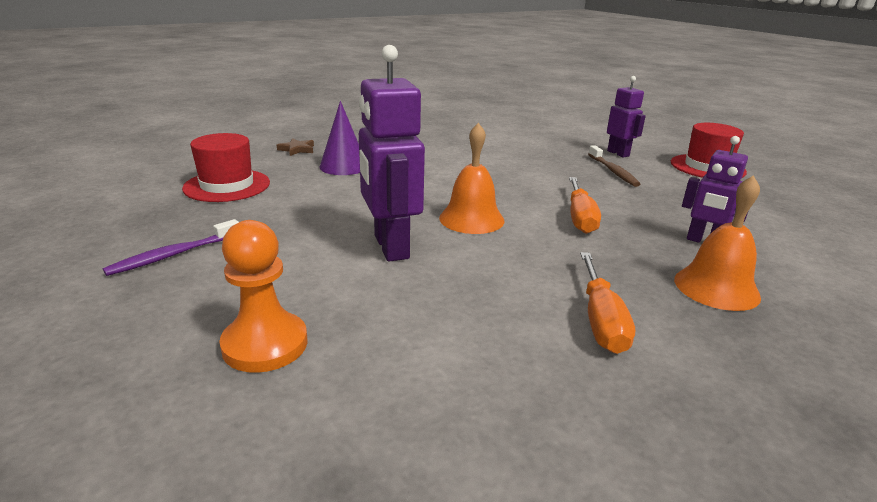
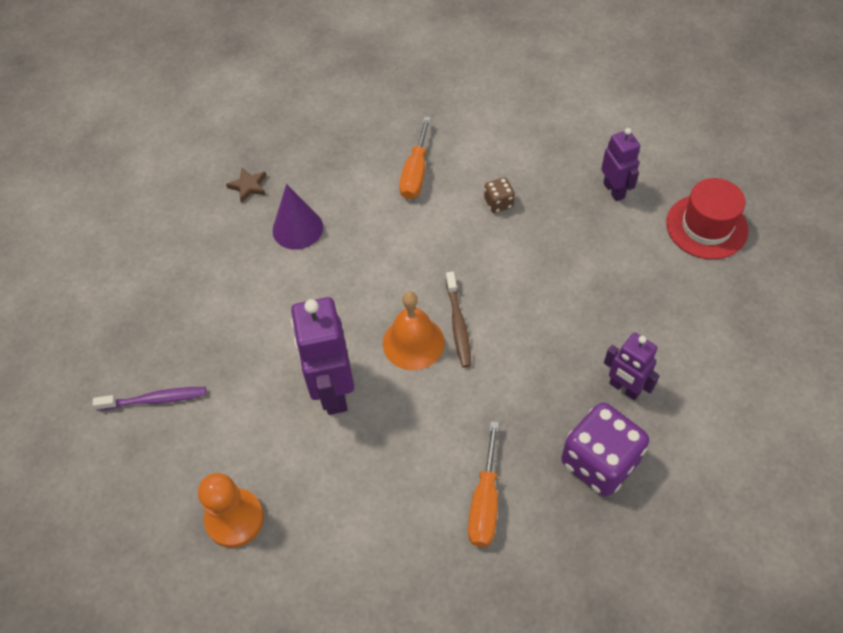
camera: 10 degrees right, 30 degrees up
(174, 255) = (154, 399): purple toothbrush -> purple toothbrush turned 150 degrees counterclockwise
(227, 185) = (183, 274): red hat -> none
(524, 157) = (498, 203): none -> brown dice
(580, 218) = (519, 341): orange screwdriver -> orange screwdriver (415, 173)
(613, 171) = (590, 238): brown toothbrush -> brown toothbrush (458, 324)
(716, 287) = (599, 462): orange bell -> purple dice

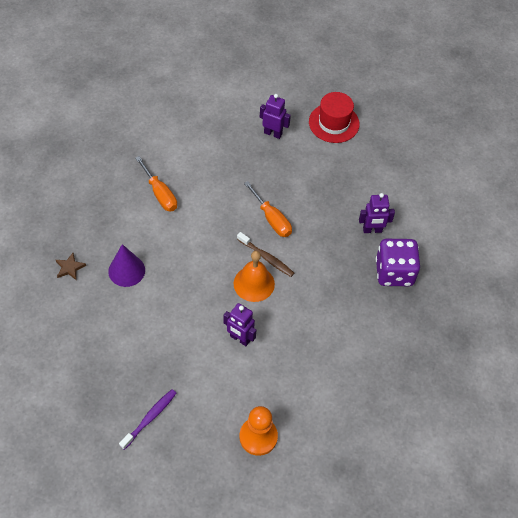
camera: 50 degrees left, 0 degrees up
(333, 391) = (239, 338): purple robot -> purple robot, size x0.60
(485, 502) = (364, 331): orange screwdriver -> orange screwdriver (272, 219)
(498, 203) = (222, 180): brown dice -> none

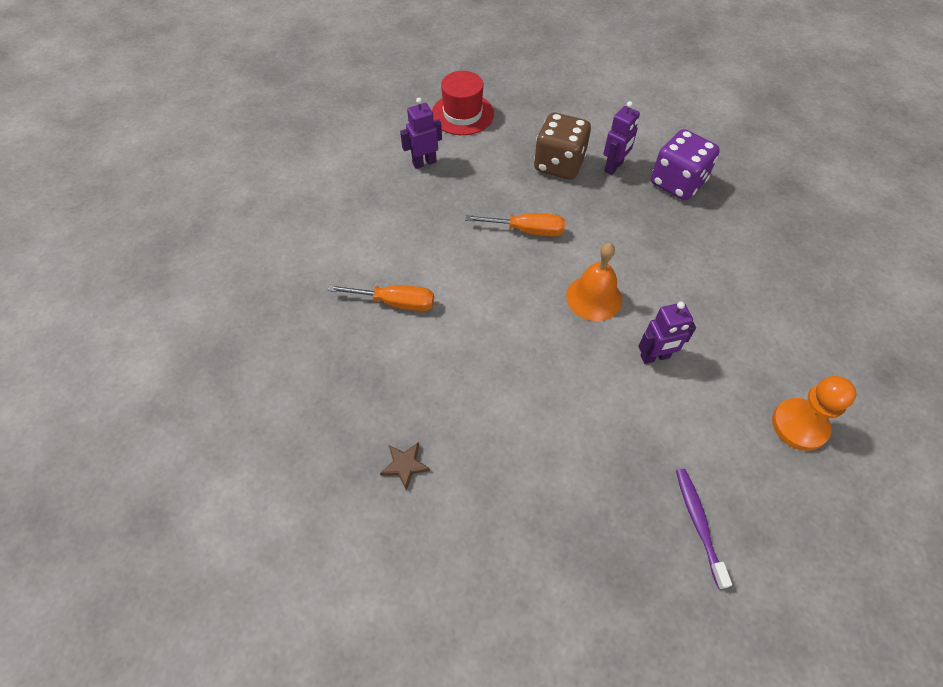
camera: 45 degrees left, 0 degrees up
(126, 270) = (467, 406): purple cone -> none
(266, 257) = (570, 266): brown toothbrush -> none
(343, 200) = (559, 164): none -> brown dice

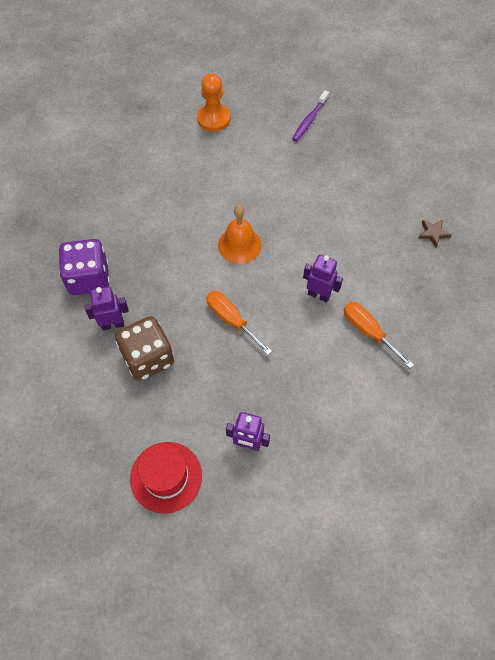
camera: 140 degrees left, 5 degrees up
(655, 357) = (244, 191): purple robot -> purple robot (319, 295)

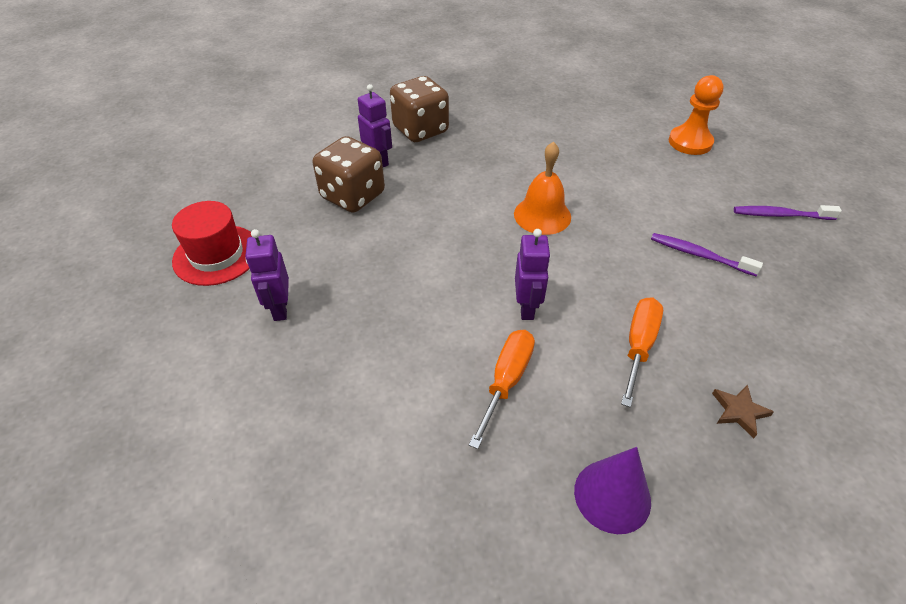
camera: 65 degrees right, 15 degrees down
(89, 278) = (420, 130): purple dice -> brown dice
(231, 320) = (437, 241): orange screwdriver -> orange screwdriver (638, 346)
(321, 181) = (700, 255): none -> purple toothbrush
(457, 316) = (612, 496): none -> purple cone

